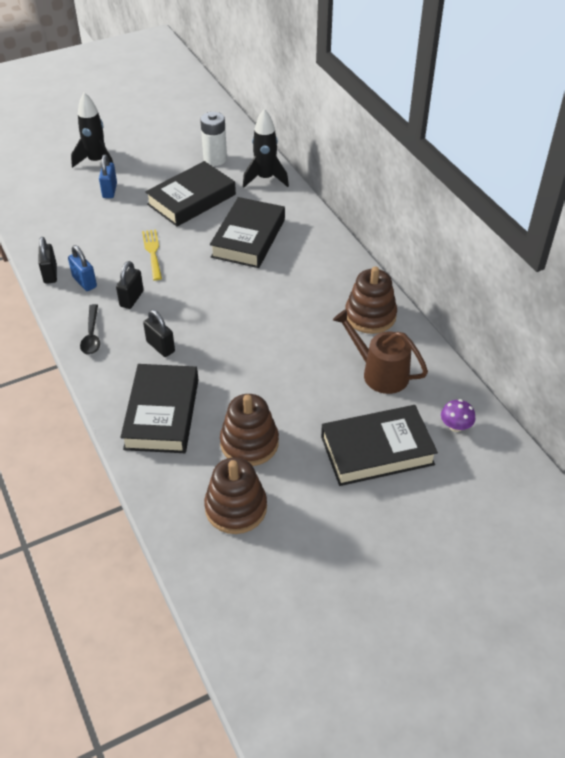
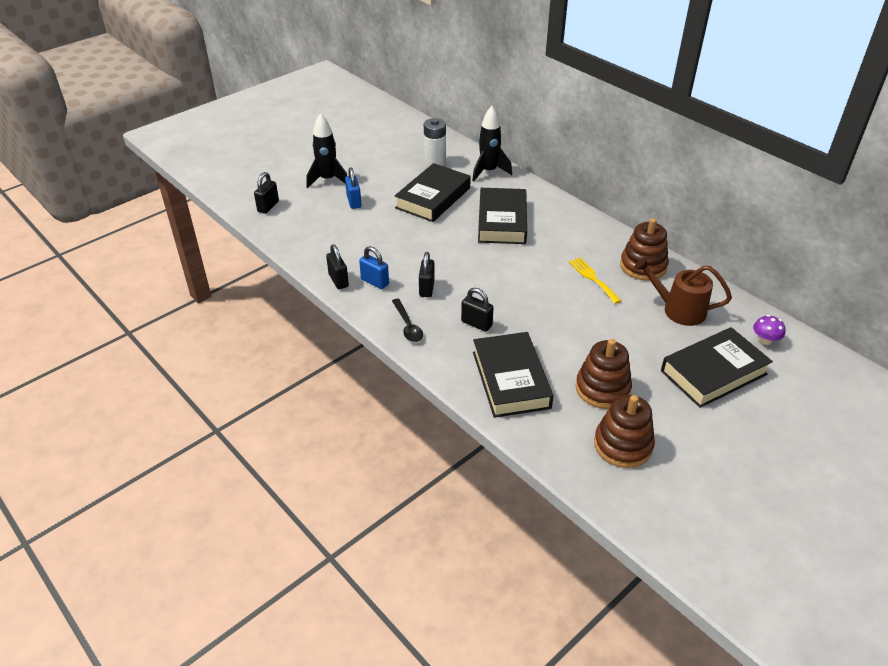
camera: 15 degrees left, 5 degrees down
(24, 182) = (268, 206): none -> black padlock
(152, 252) = (423, 246): yellow fork -> yellow fork (592, 278)

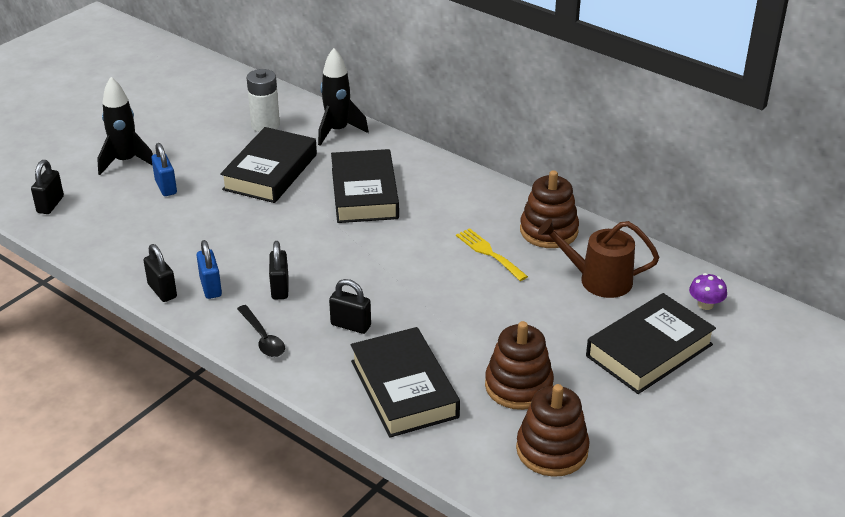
camera: 10 degrees left, 5 degrees down
(375, 282) = (211, 287): blue padlock -> blue padlock turned 45 degrees clockwise

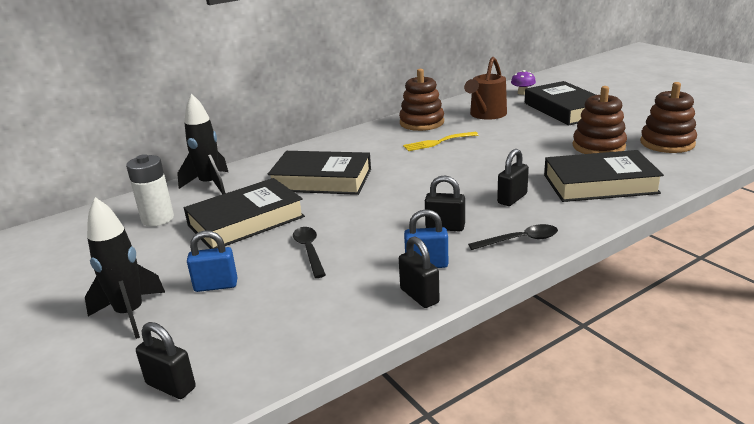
camera: 70 degrees left, 10 degrees down
(162, 291) = (419, 296): black padlock -> black padlock turned 75 degrees clockwise
(224, 219) = (309, 251): none -> black spoon
(270, 172) = (246, 221): black book -> black book turned 75 degrees counterclockwise

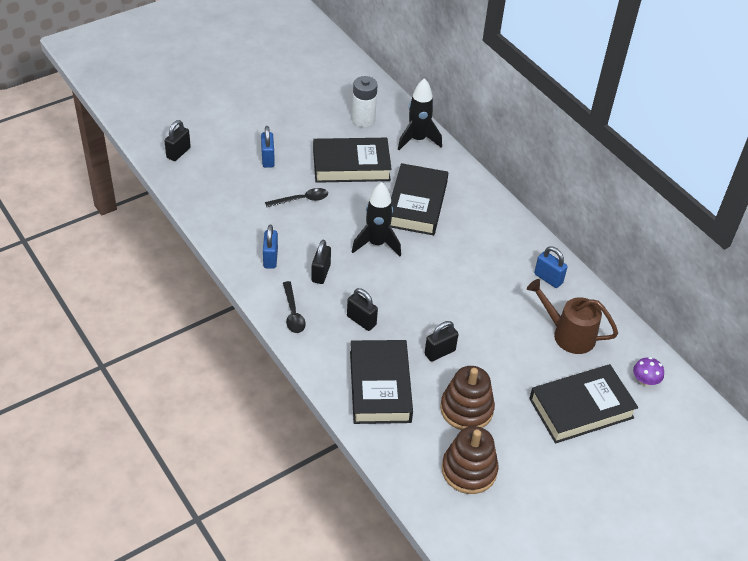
camera: 85 degrees right, 20 degrees up
(130, 314) = (246, 127): black rocket -> black rocket (376, 244)
(246, 221) = (351, 165): black book -> black book turned 60 degrees counterclockwise
(419, 296) = (234, 252): black padlock -> black padlock (440, 352)
(421, 122) = (548, 278): brown stacking toy -> blue padlock
(437, 142) = (492, 285): yellow fork -> none

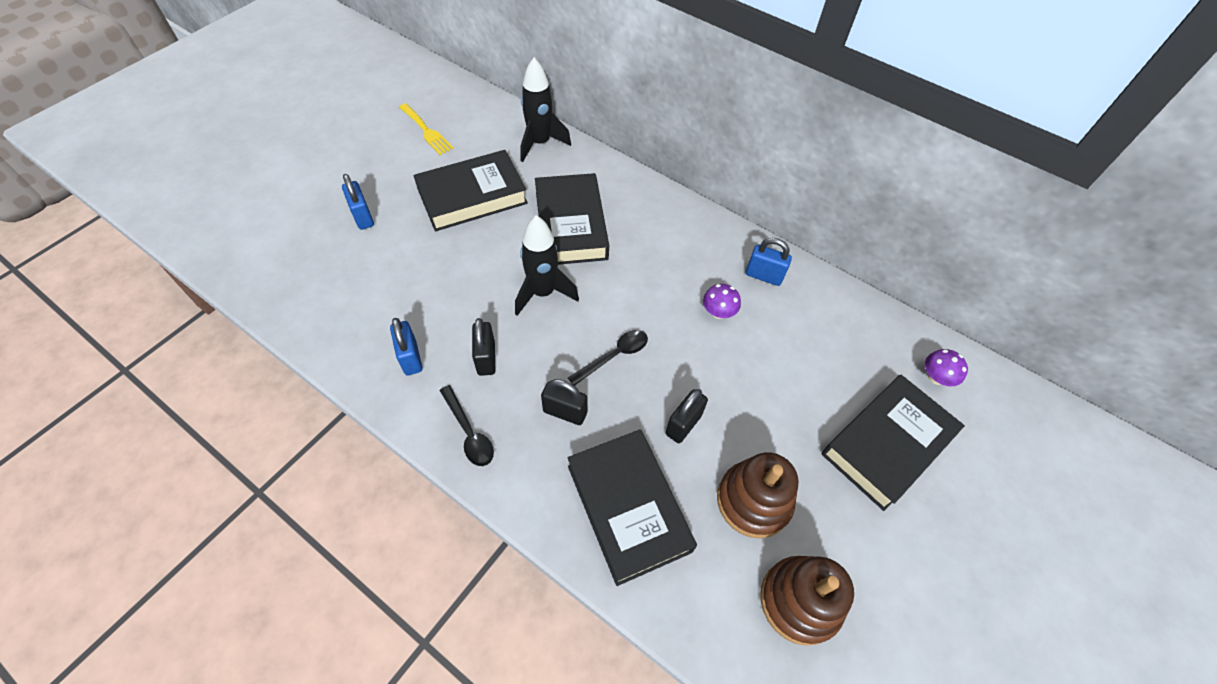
camera: 20 degrees left, 10 degrees up
(178, 153) = (238, 241): black padlock -> none
(301, 200) = (425, 260): black spoon -> black spoon (614, 356)
(334, 109) = (427, 131): none -> yellow fork
(363, 120) = (466, 135): white battery -> none
(500, 292) = (718, 312): none -> purple mushroom
(568, 334) = (821, 343): brown watering can -> none

